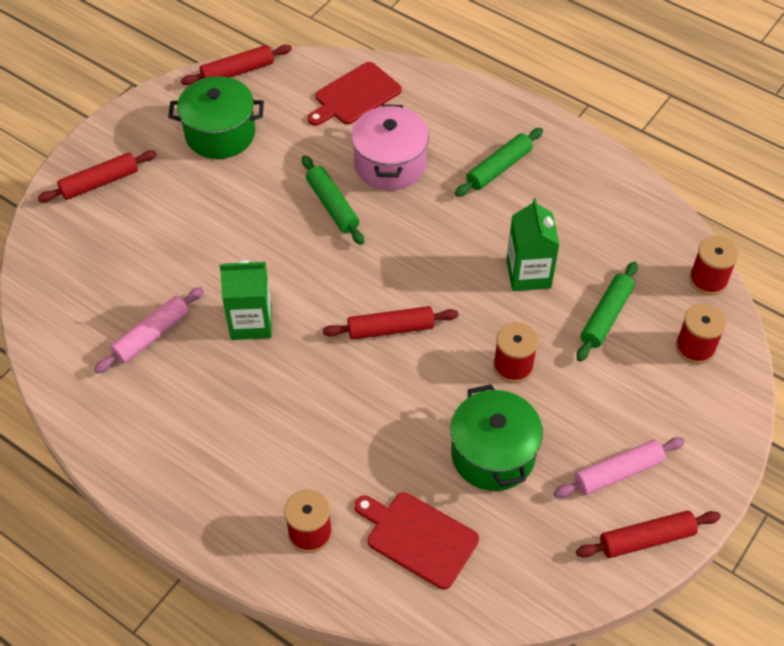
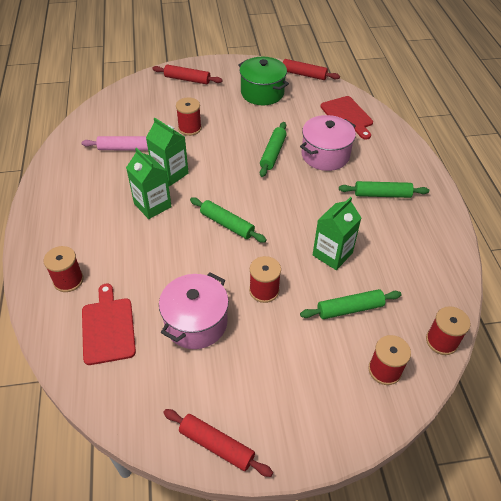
camera: 45 degrees right, 5 degrees down
(195, 247) = (190, 128): none -> red spool
(283, 375) = (152, 205): none -> green carton
(355, 95) = (347, 116): red cutting board -> red cutting board turned 120 degrees counterclockwise
(390, 329) = (227, 224): red rolling pin -> green rolling pin
(493, 454) = (196, 323): green pot -> pink pot
(618, 472) = (248, 394): pink rolling pin -> none

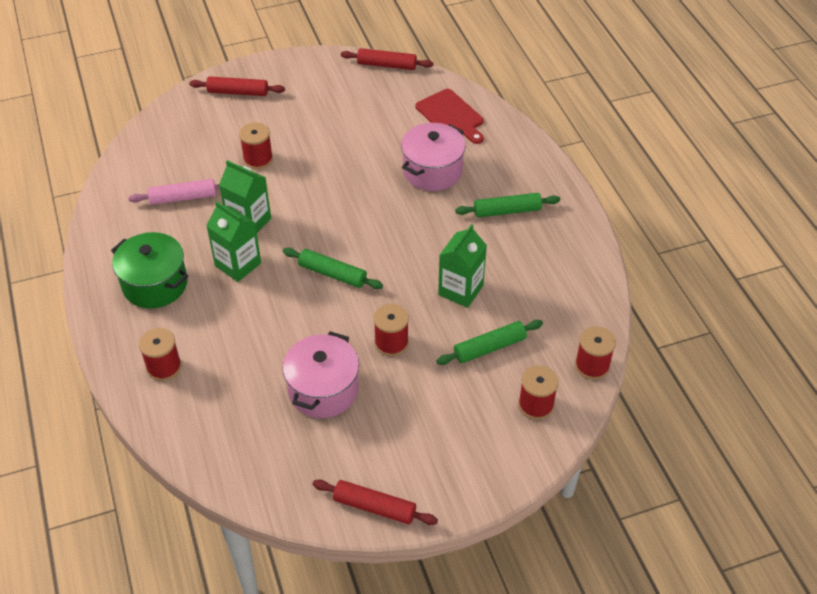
camera: 10 degrees left, 0 degrees up
(108, 327) = (226, 411): red cutting board -> none
(262, 93) = (339, 98): green pot -> green pot (155, 284)
(273, 153) = (368, 178): green rolling pin -> none

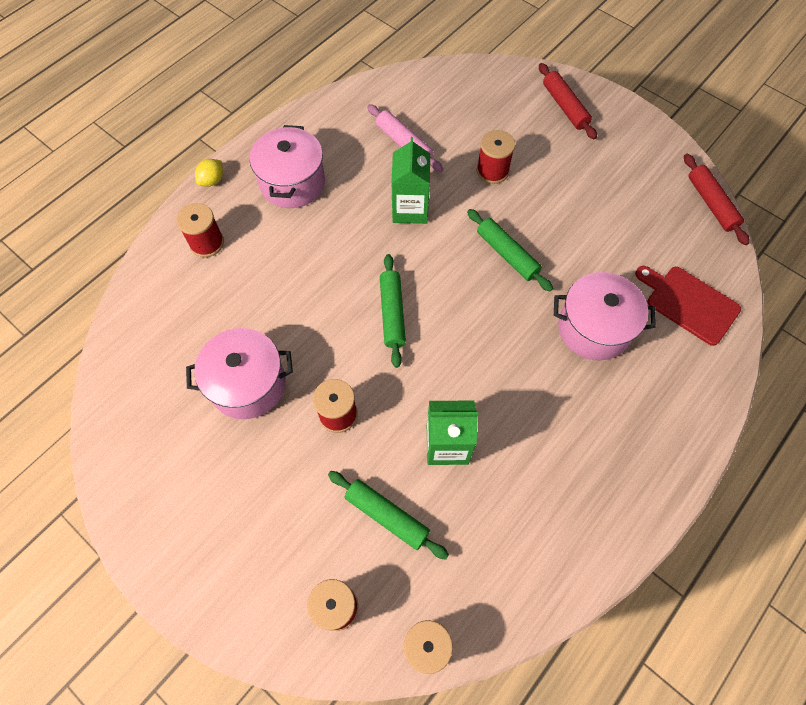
camera: 60 degrees right, 15 degrees up
(100, 338) = (212, 180): none -> yellow lemon
(155, 284) = (292, 183): green pot -> pink pot
(238, 264) = (354, 230): green carton -> none
(374, 507) = (134, 506): red rolling pin -> none
(451, 116) = (689, 303): red cutting board -> red cutting board turned 105 degrees clockwise
(507, 211) = (592, 434): green rolling pin -> green rolling pin (507, 254)

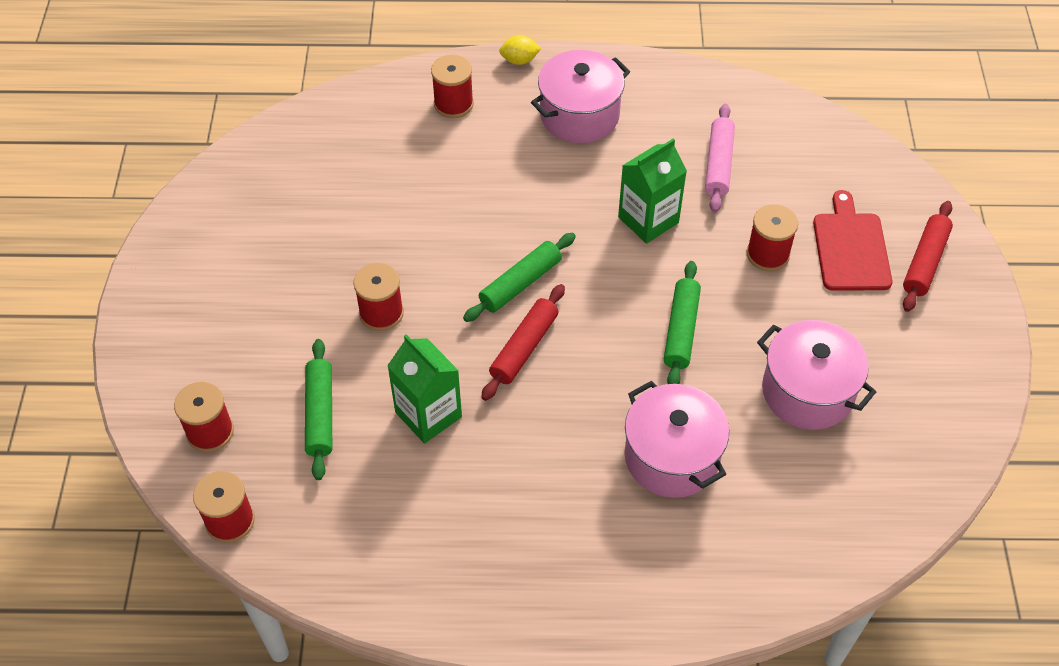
camera: 50 degrees right, 10 degrees down
(248, 384) = (349, 230): pink pot -> pink pot (807, 391)
(689, 303) = (793, 526): red cutting board -> red cutting board (851, 248)
(711, 203) = (950, 474): red rolling pin -> red rolling pin (524, 348)

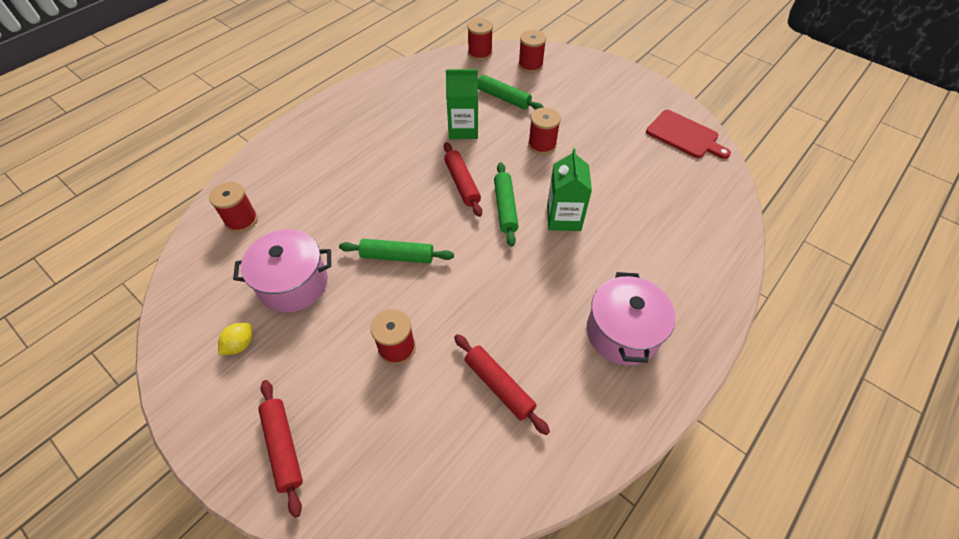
camera: 130 degrees right, 0 degrees up
(453, 104) = (689, 267): red spool -> red spool (241, 220)
(519, 60) = (713, 335): yellow lemon -> yellow lemon (240, 345)
(648, 220) = (491, 302): green carton -> green carton (563, 218)
(671, 457) = (336, 197): pink pot -> none
(681, 330) = (397, 256): green rolling pin -> green rolling pin turned 45 degrees counterclockwise
(718, 164) = (499, 386): pink rolling pin -> red rolling pin
(851, 248) = (346, 406): red cutting board -> red cutting board (684, 135)

